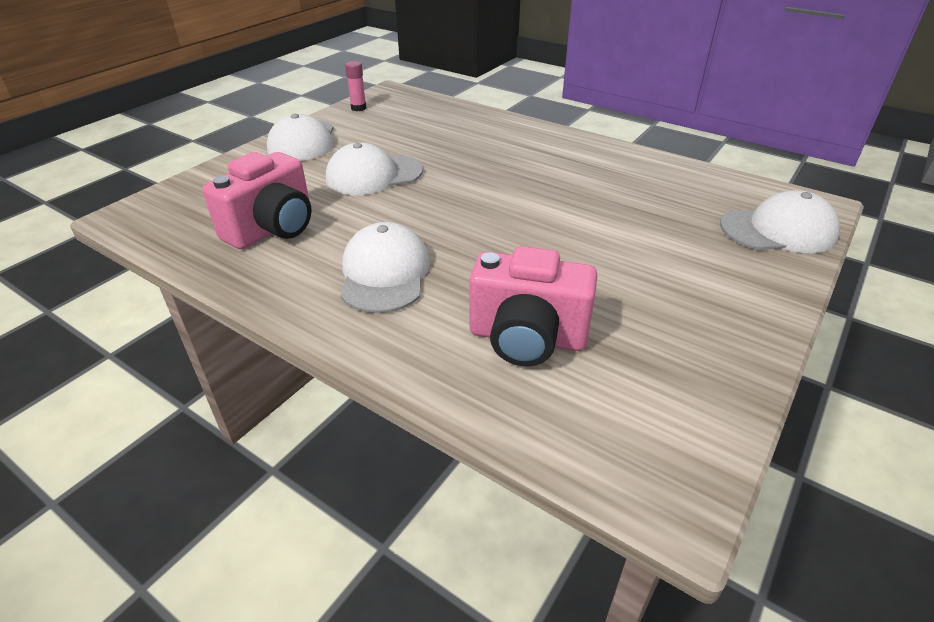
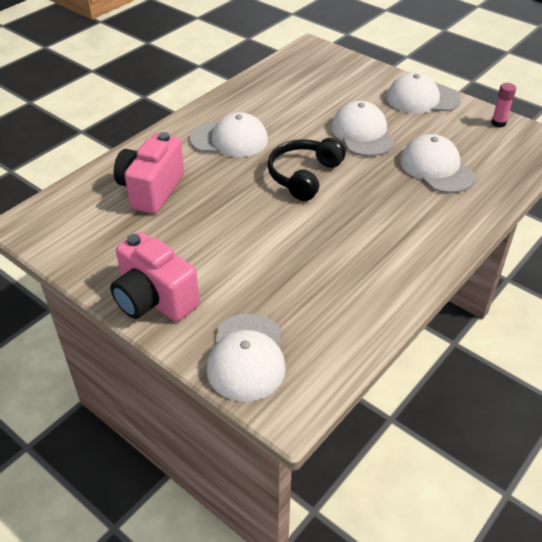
camera: 95 degrees right, 5 degrees up
(273, 229) = (288, 97): pink camera -> pink camera (154, 300)
(440, 137) = (436, 168): none -> white cap
(466, 210) = (304, 176): none -> black headphones

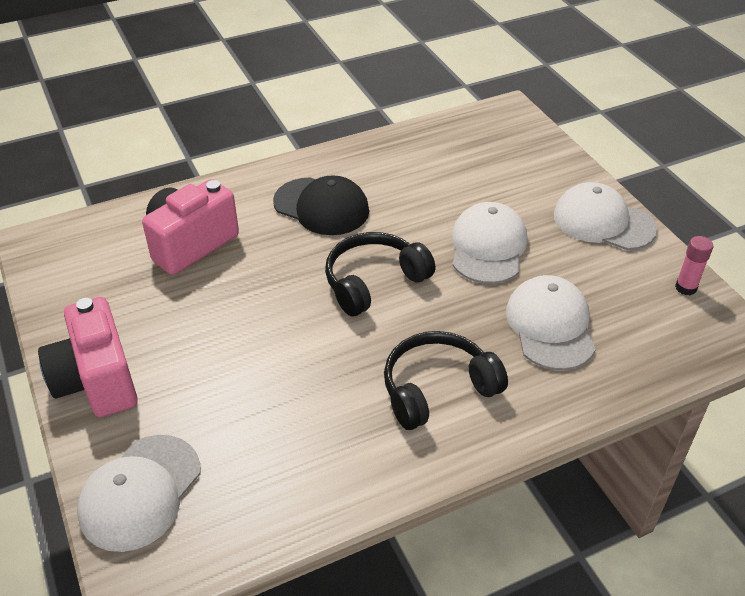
camera: 25 degrees right, 0 degrees up
(229, 139) = (321, 207): white cap -> black cap
(396, 226) = (437, 389): none -> black headphones

